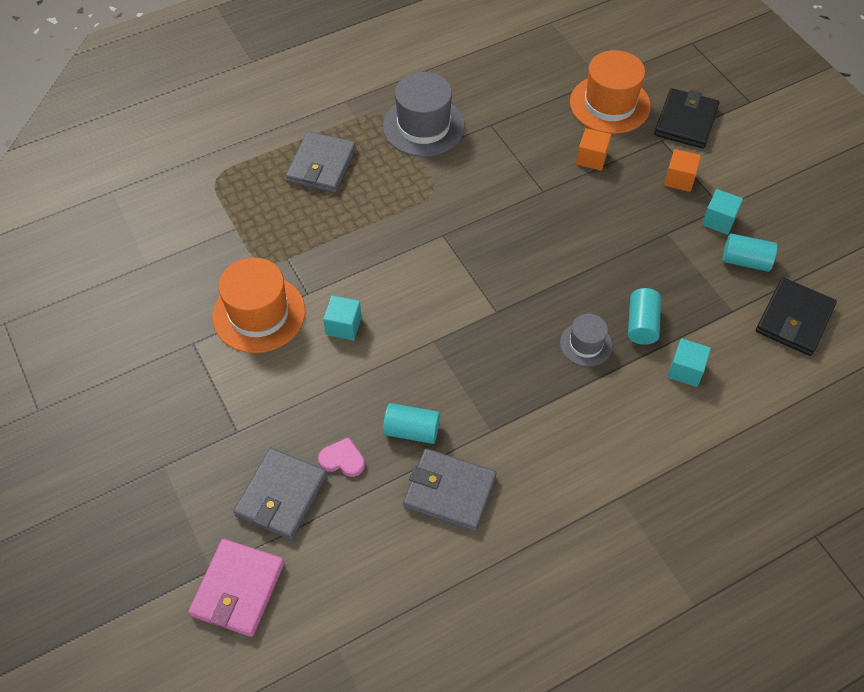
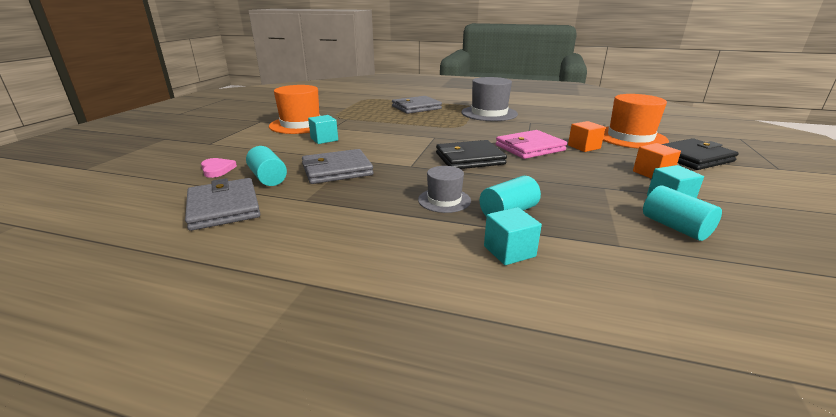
camera: 45 degrees right, 30 degrees down
(238, 589) = (71, 179): pink wallet -> pink wallet (529, 148)
(281, 496) = (167, 165): grey wallet -> grey wallet (337, 170)
(794, 319) = (700, 284): black wallet -> black wallet (469, 158)

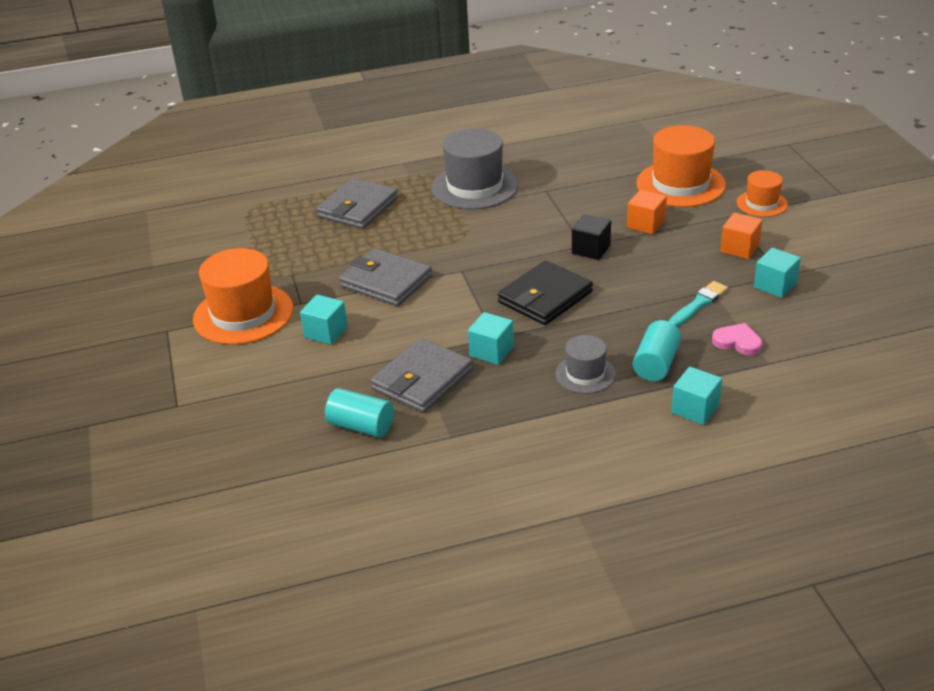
camera: 30 degrees left, 10 degrees up
(217, 169) = (276, 442): pink heart -> pink heart (737, 342)
(224, 207) = (381, 484): grey wallet -> grey wallet (386, 281)
(398, 171) = (491, 351): none -> turquoise cube
(529, 148) = (591, 249): pink wallet -> black cube
(585, 191) = (699, 304): none -> turquoise brush
(675, 227) = (797, 322): turquoise cylinder -> none
(693, 158) = (762, 203): black wallet -> orange hat

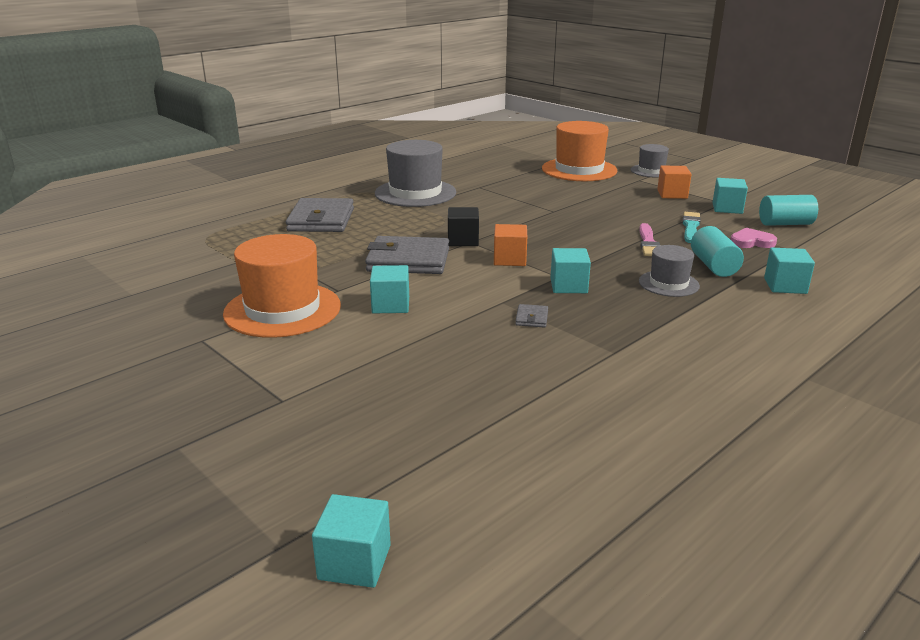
camera: 30 degrees left, 10 degrees down
(123, 545) = (354, 562): none -> turquoise cube
(361, 426) = (517, 366): turquoise cylinder -> turquoise cylinder (785, 224)
(422, 380) = (531, 318): grey wallet -> grey wallet, size x0.41
(545, 297) = (566, 244): black wallet -> none
(591, 249) = (563, 212): black cube -> black cube (463, 240)
(628, 315) = (648, 243): none -> pink brush
(646, 224) = (585, 193): orange cube -> orange cube (509, 259)
(762, 203) = (651, 171): orange hat -> grey hat

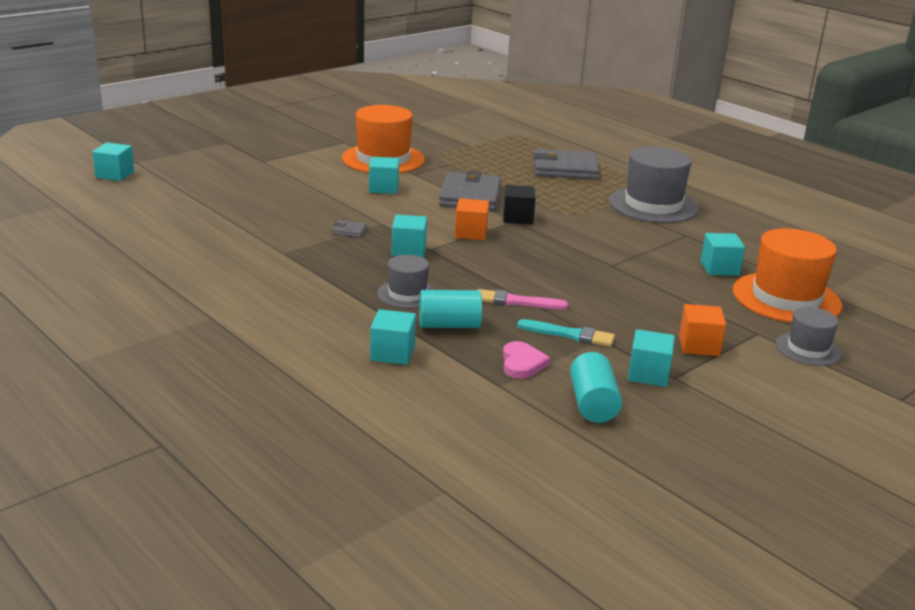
camera: 90 degrees right, 0 degrees up
(539, 182) = (719, 268): none -> turquoise cube

